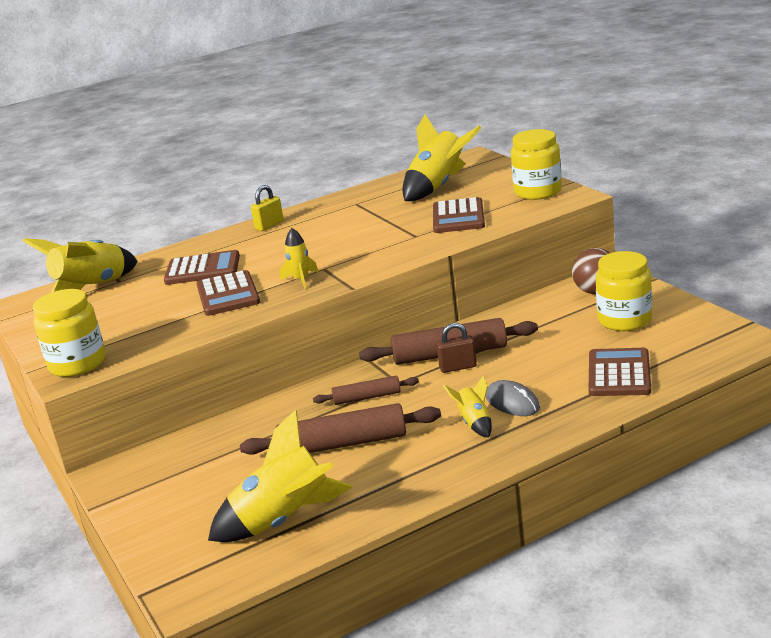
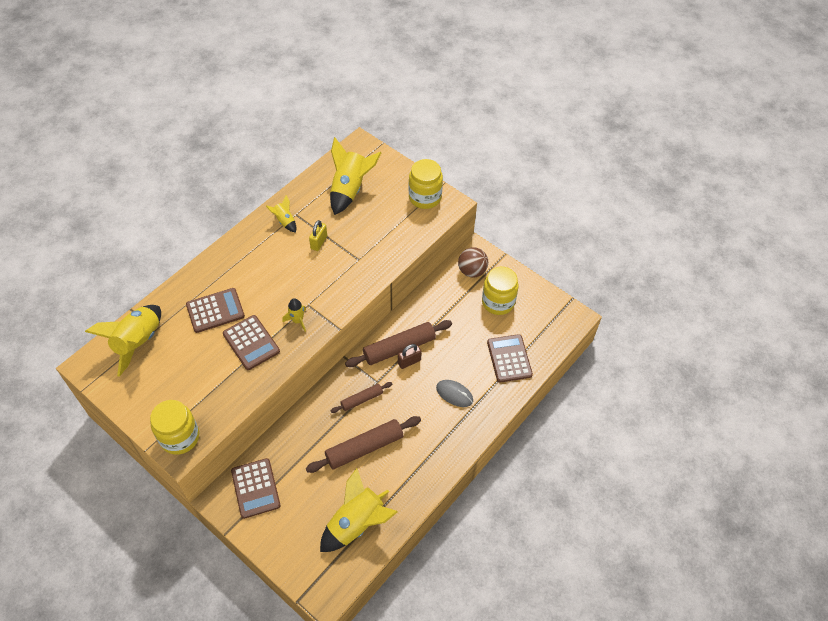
camera: 25 degrees left, 30 degrees up
(269, 225) = (240, 247): yellow padlock -> yellow padlock (319, 242)
(458, 217) = (380, 233): brown calculator -> brown calculator (255, 488)
(474, 423) = (438, 417): yellow rocket -> yellow rocket (284, 221)

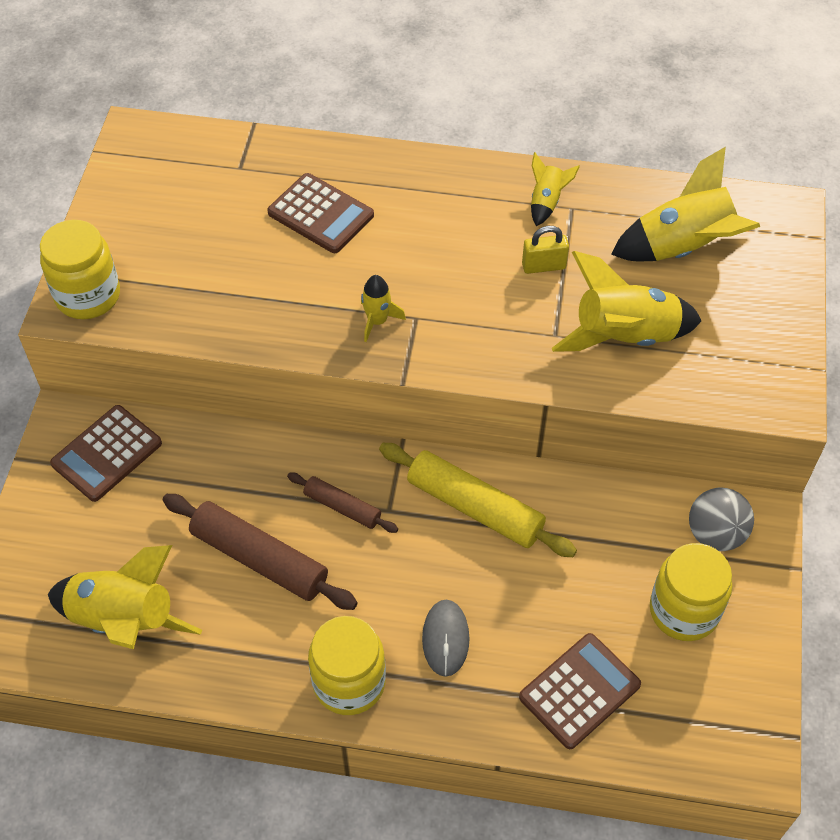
camera: 60 degrees right, 0 degrees up
(138, 342) = (207, 162): yellow rocket -> yellow rocket (624, 337)
(251, 343) = (297, 287): brown calculator -> none
(399, 348) = (475, 507): brown rolling pin -> yellow rolling pin
(409, 362) = (459, 536): brown padlock -> none
(425, 197) = (763, 358): yellow jar -> yellow jar (349, 682)
(472, 271) = (715, 534): brown ball -> grey ball

